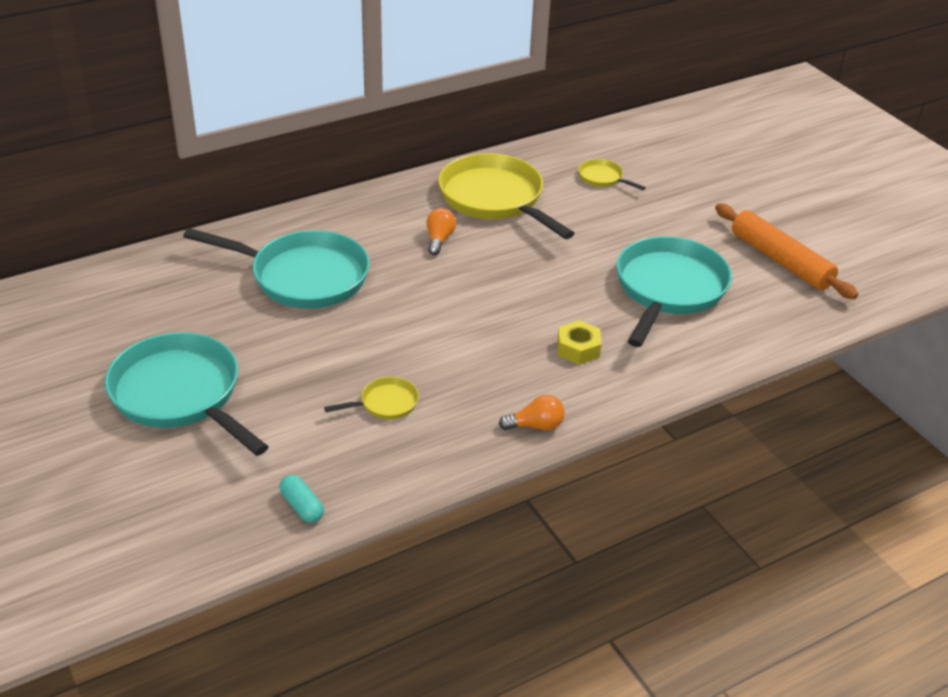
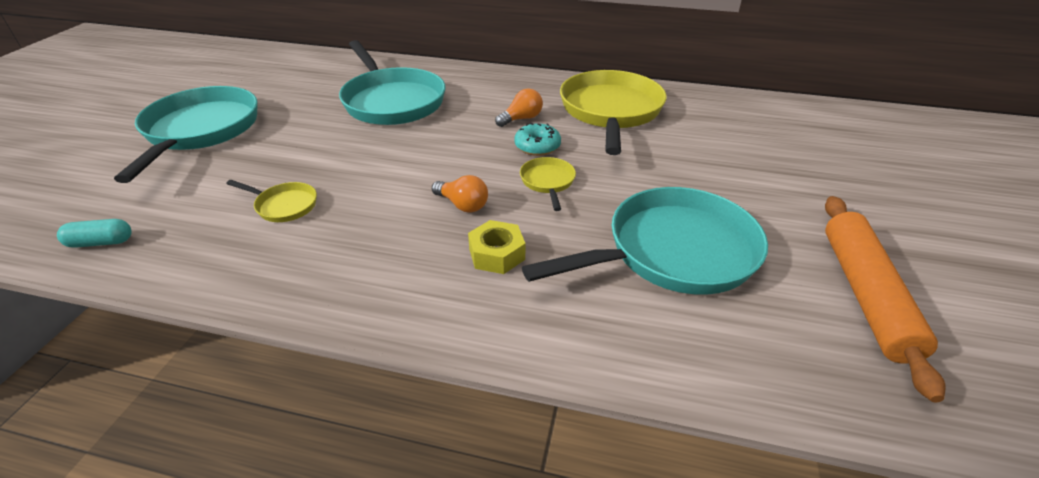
camera: 45 degrees right, 0 degrees up
(302, 506) = (101, 242): turquoise capsule -> turquoise capsule turned 75 degrees clockwise
(488, 258) = (537, 146): none -> turquoise donut
(535, 426) = (346, 298): orange light bulb -> orange light bulb (462, 205)
(603, 178) = (736, 134): yellow pan -> yellow pan (548, 182)

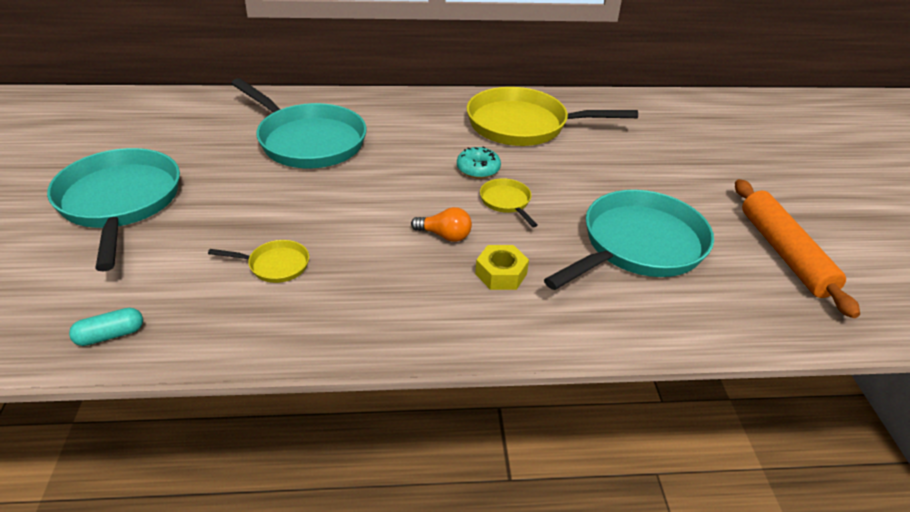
camera: 20 degrees left, 0 degrees up
(521, 119) = (447, 143): orange light bulb -> none
(610, 111) = (524, 125): yellow pan -> yellow pan turned 75 degrees counterclockwise

